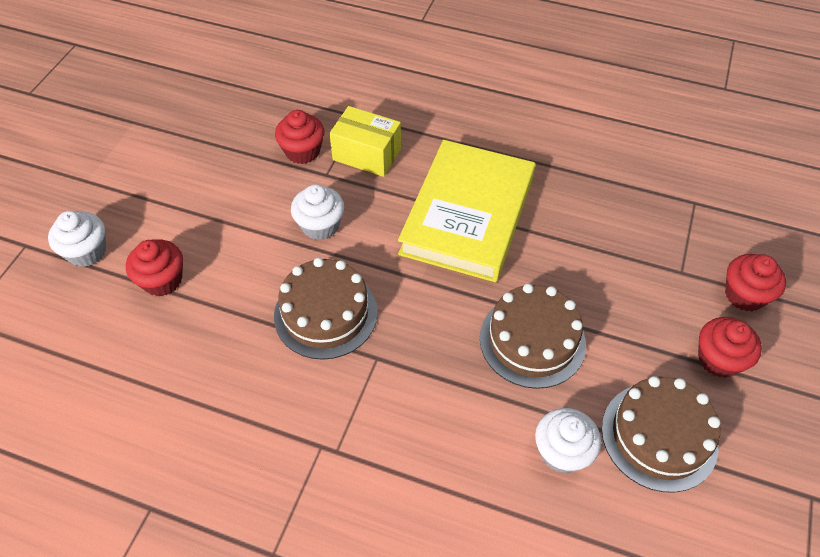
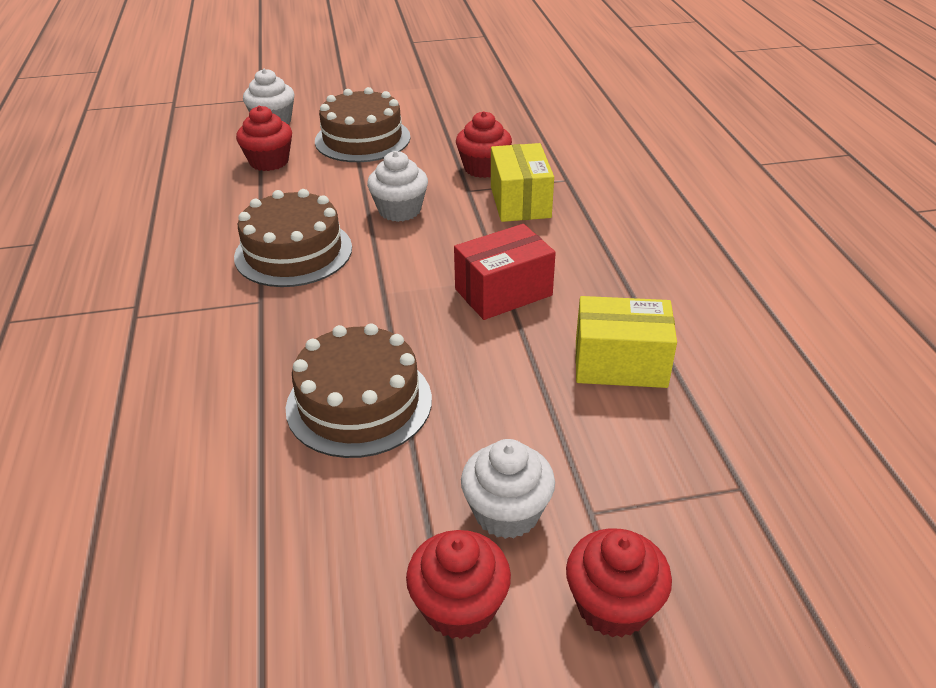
camera: 60 degrees right, 15 degrees down
(467, 215) = (503, 292): yellow book -> red box
(562, 452) = (209, 482): white cupcake -> white cupcake (507, 512)
(574, 197) = (620, 363): none -> yellow box
(659, 436) = (280, 574): brown cake -> brown cake (362, 139)

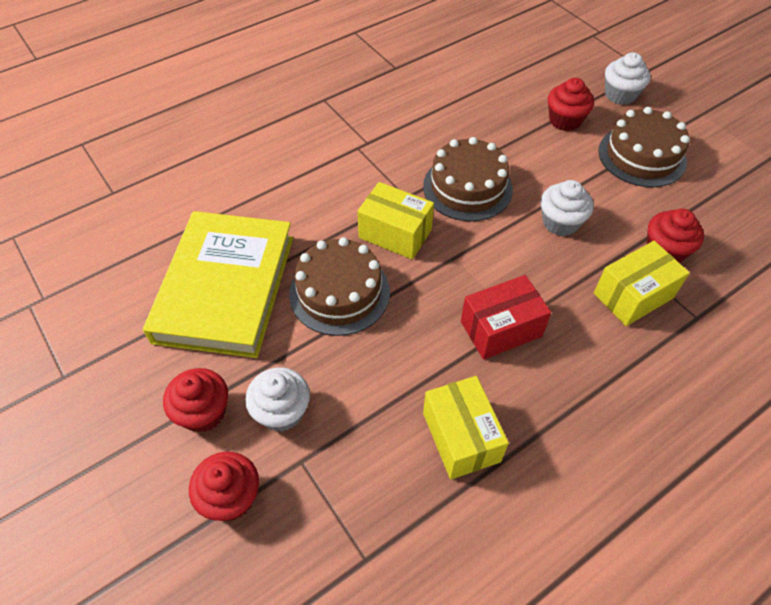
camera: 65 degrees right, 15 degrees up
(254, 523) = (226, 288): none -> yellow book
(308, 327) = (395, 233): none -> yellow box
(503, 292) = (501, 329): red box -> red box turned 60 degrees counterclockwise

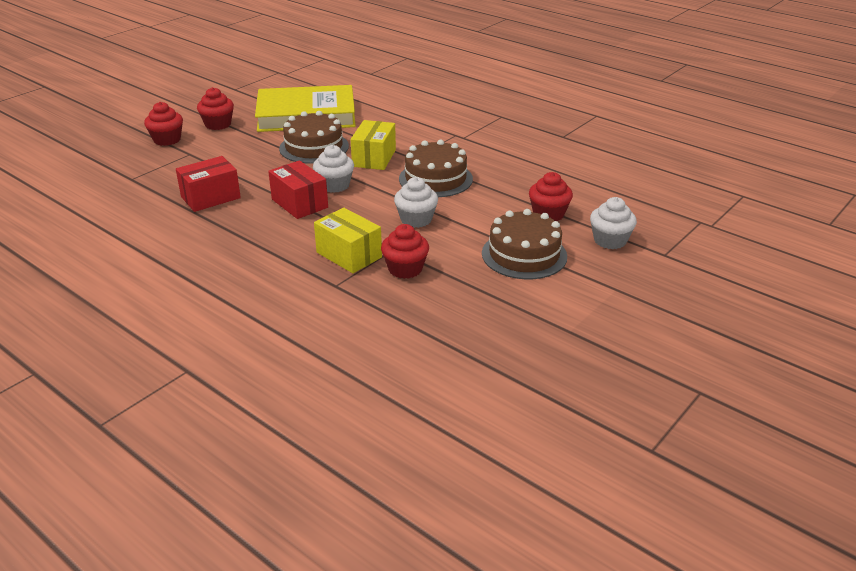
camera: 75 degrees right, 20 degrees down
(282, 411) = (221, 144): white cupcake -> white cupcake (334, 185)
(461, 437) = (210, 197): yellow box -> red box

